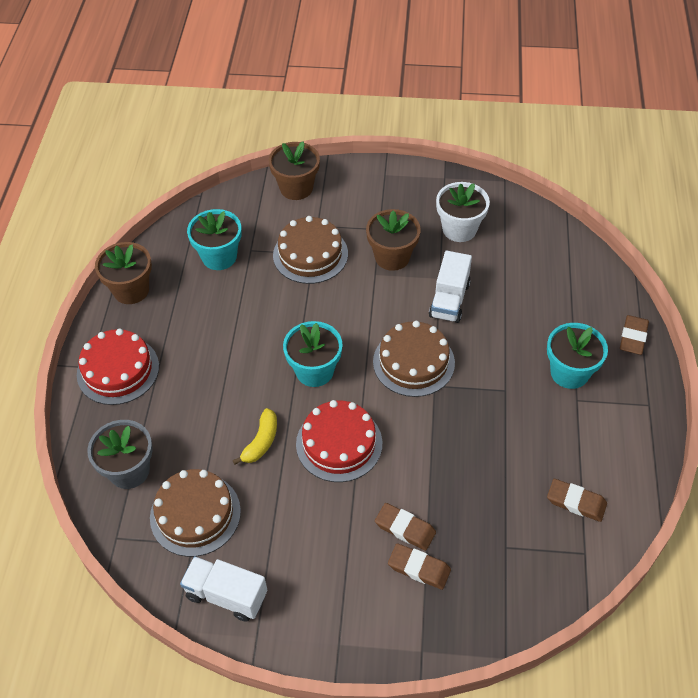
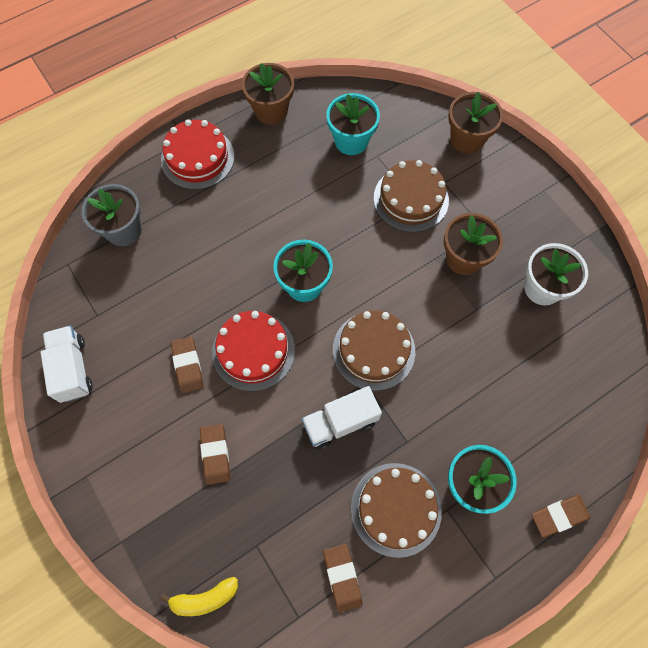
camera: 50 degrees right, 15 degrees up
(195, 514) = (121, 299): brown cake -> brown cake (396, 509)
(261, 442) = (212, 296): yellow banana -> yellow banana (204, 598)
(419, 568) = (188, 490): brown eraser -> brown eraser (188, 366)
(449, 300) = (460, 333): white truck -> white truck (340, 422)

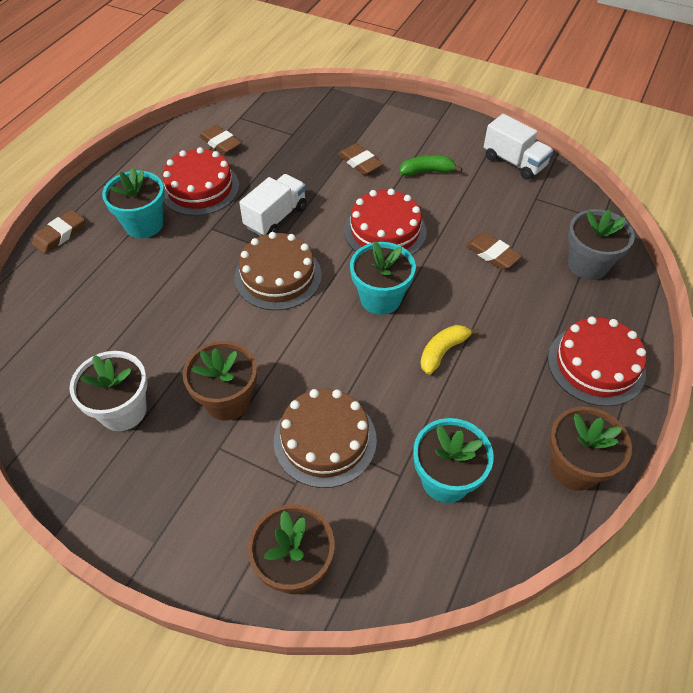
camera: 150 degrees right, 15 degrees down
(161, 403) = (427, 171): none -> green banana
(188, 366) = (429, 199): brown eraser -> brown eraser (492, 254)
(204, 598) = (308, 102): yellow banana -> yellow banana (443, 351)
(396, 509) = (200, 188): brown cake -> red cake

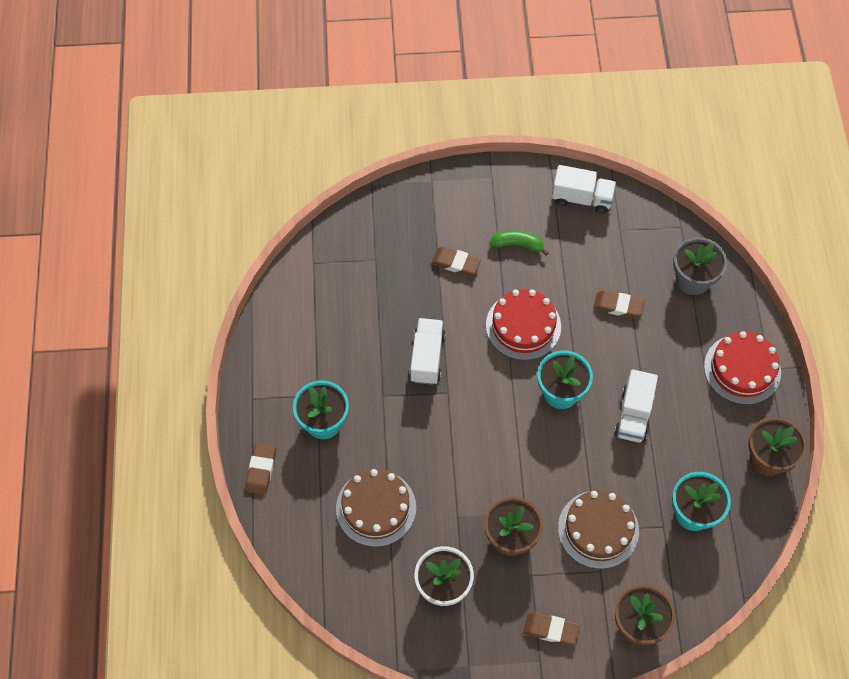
camera: 30 degrees left, 10 degrees up
(200, 188) = (340, 360): red cake -> none
(220, 143) = (319, 302): brown eraser -> brown eraser (551, 629)
(278, 276) = (470, 414): brown cake -> brown cake (376, 508)
(427, 171) = (517, 245): green banana -> green banana turned 45 degrees clockwise
(443, 351) = (633, 415): yellow banana -> white truck

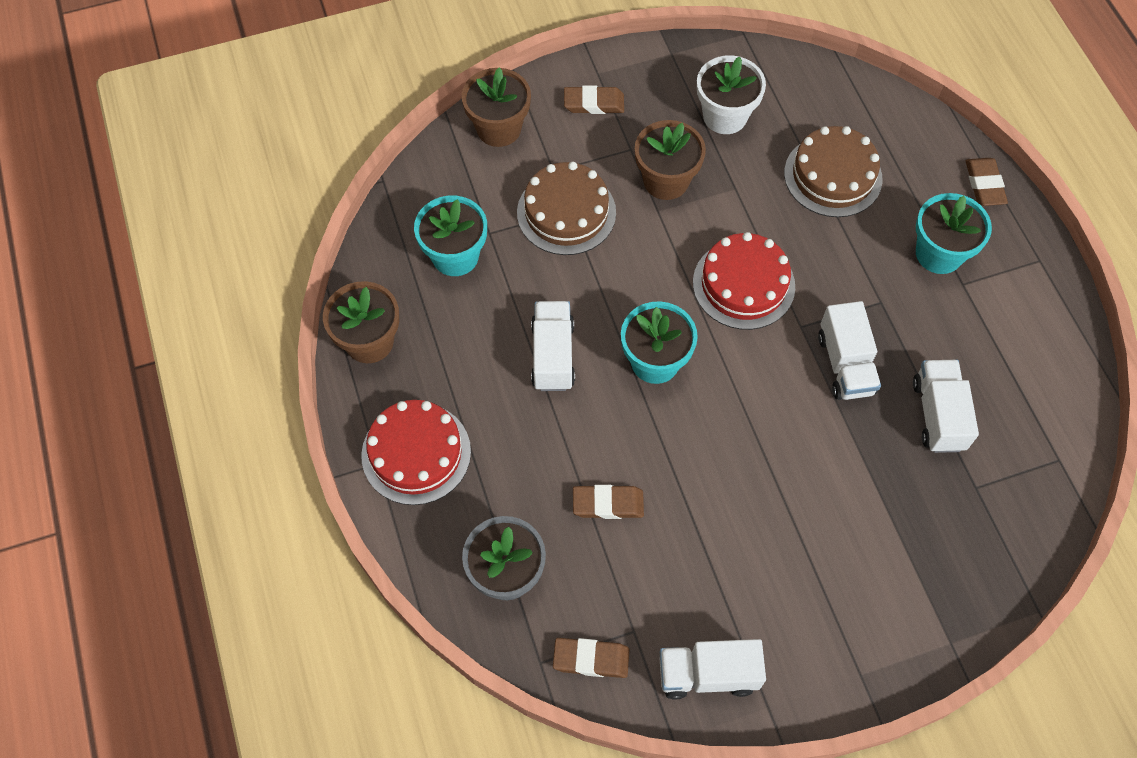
camera: 165 degrees right, 0 degrees up
(378, 309) = (938, 415): none -> white truck
(456, 263) = (860, 511): brown eraser -> brown eraser (591, 659)
(517, 245) = (781, 565): green banana -> none
(523, 326) = (732, 440): red cake -> red cake (743, 284)

